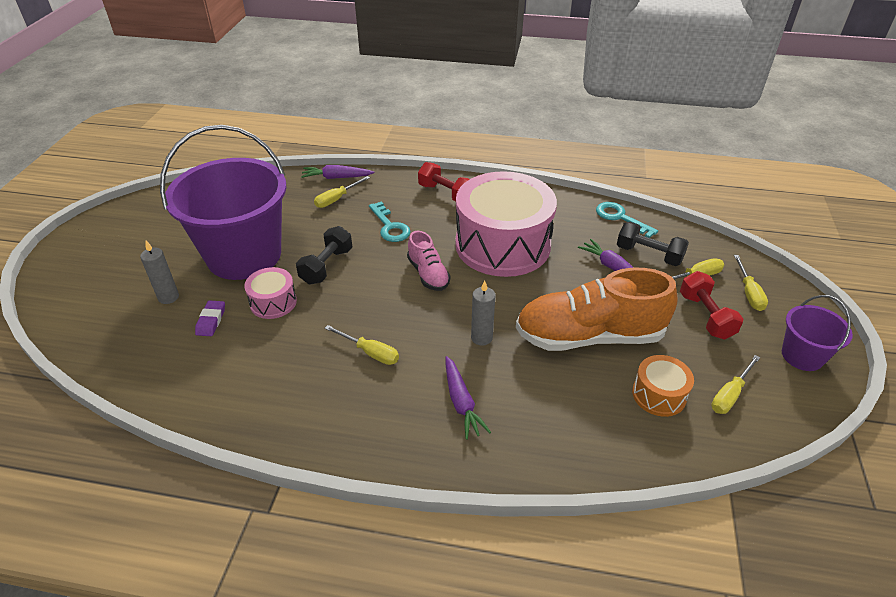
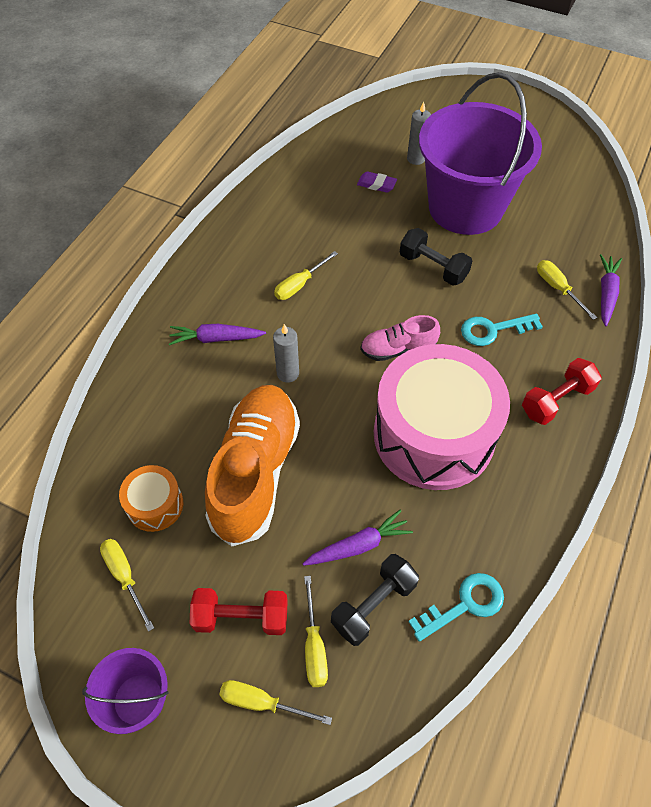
camera: 105 degrees right, 15 degrees up
(273, 302) = (389, 224): pink drum -> none

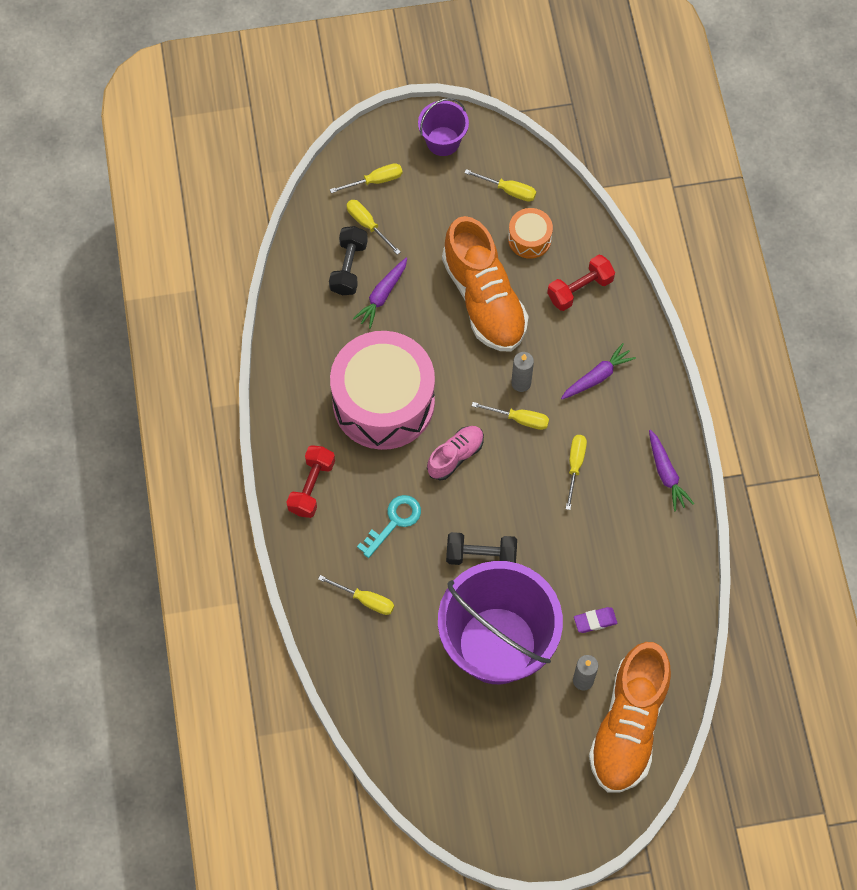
camera: 145 degrees right, 10 degrees up
(241, 617) = (421, 213): red dumbbell -> red dumbbell (580, 289)
(315, 345) = (519, 419): none -> yellow screwdriver
(405, 123) = (628, 726): none -> orange shoe
(464, 604) = (294, 301): turquoise key -> none
(606, 294) = (322, 621): purple carrot -> purple carrot (666, 473)

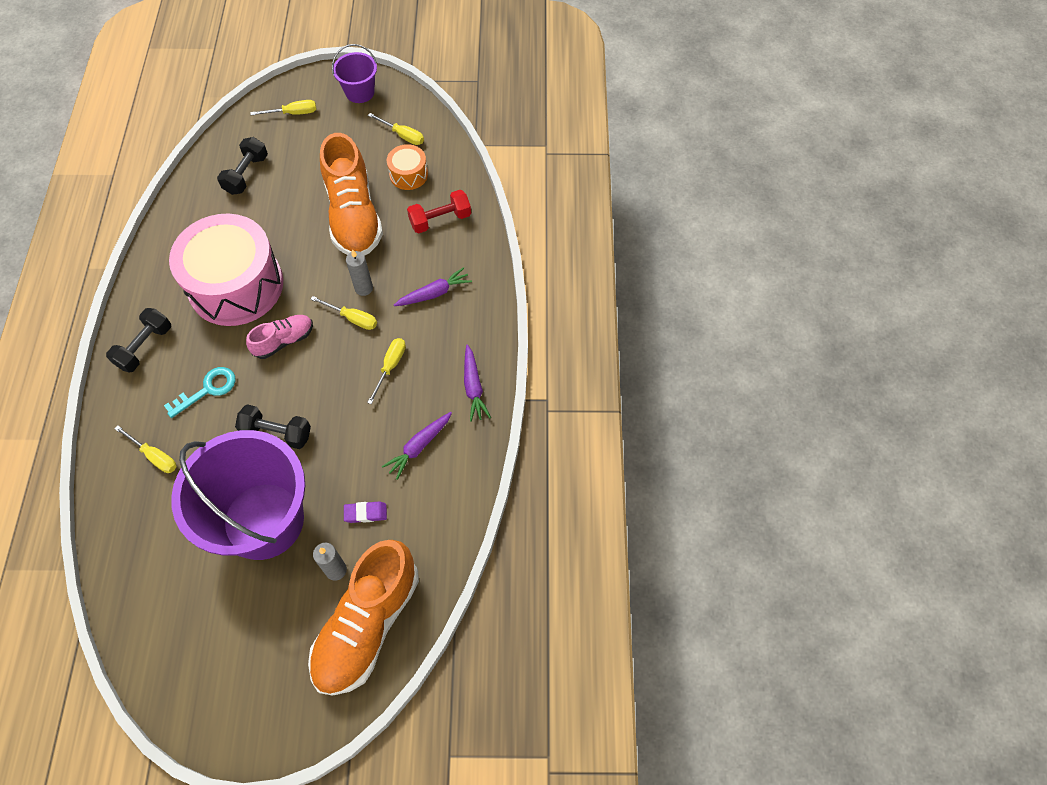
camera: 10 degrees right, 5 degrees down
(311, 487) = (145, 347): red dumbbell -> black dumbbell
(367, 225) = (274, 144): yellow screwdriver -> none
(382, 295) = (267, 200): purple carrot -> purple carrot (419, 446)

